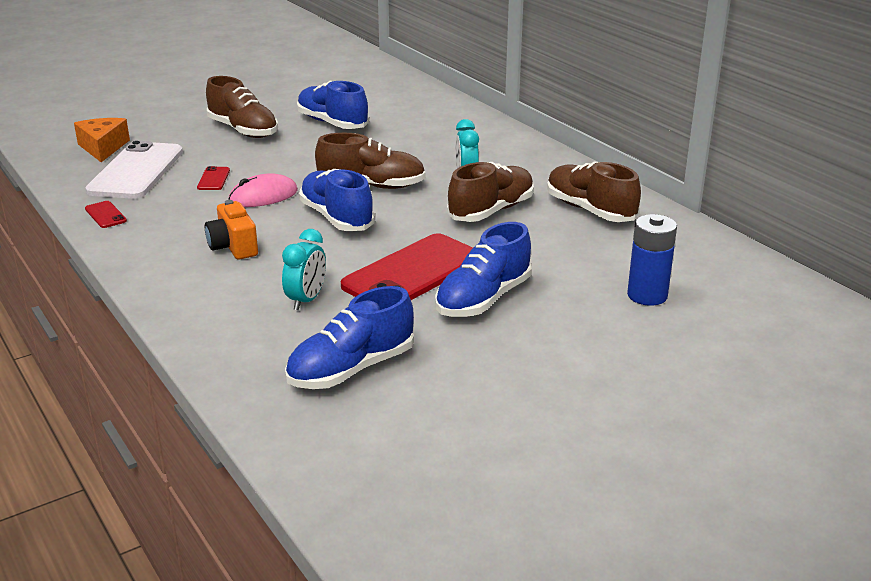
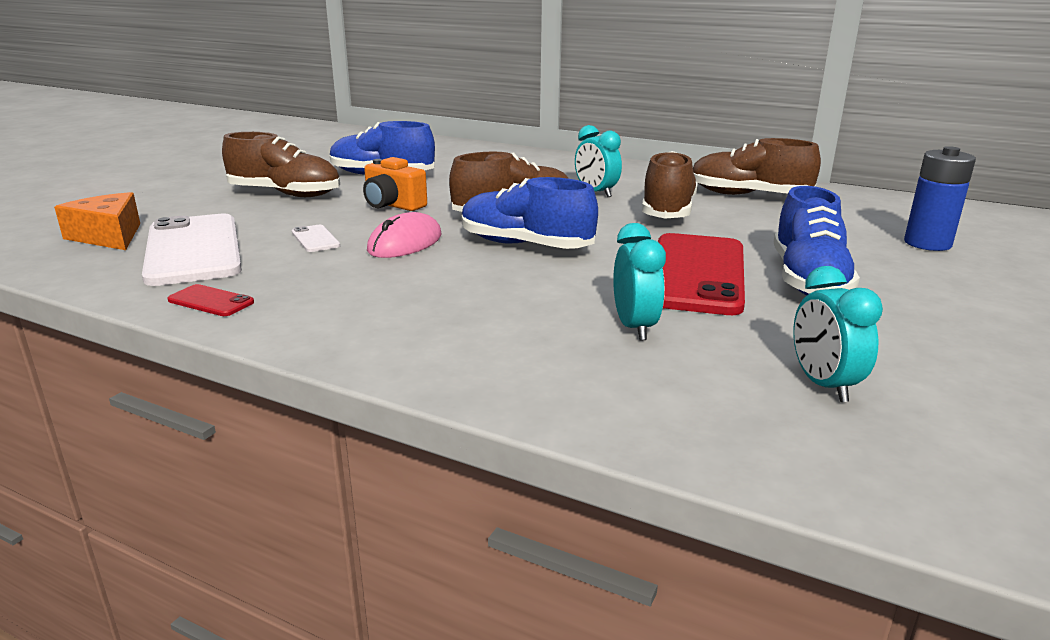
camera: 30 degrees left, 5 degrees down
(213, 179) = (315, 239): red phone -> white phone
(233, 247) = (449, 296): orange camera -> orange camera (392, 205)
(351, 369) = (823, 385): blue shoe -> turquoise clock

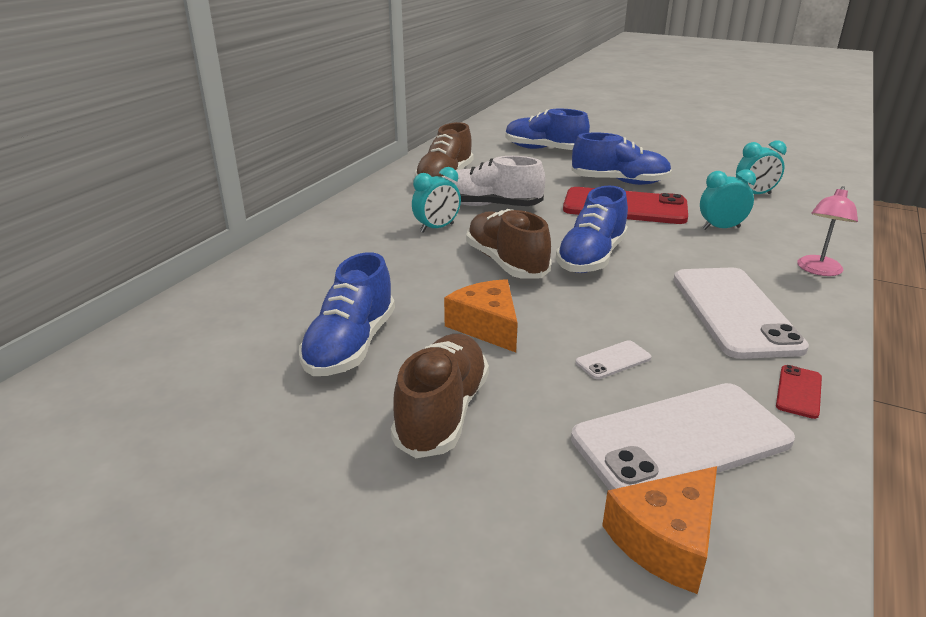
camera: 90 degrees left, 5 degrees up
(376, 297) = (734, 312): none -> white phone
(392, 205) = (487, 326): orange camera -> orange cheese
(405, 243) = (605, 309): pink mouse -> none
(477, 374) = (818, 270): none -> pink lamp
(667, 211) = (490, 206): brown shoe -> white shoe
(927, 243) = (544, 149): blue battery -> blue shoe

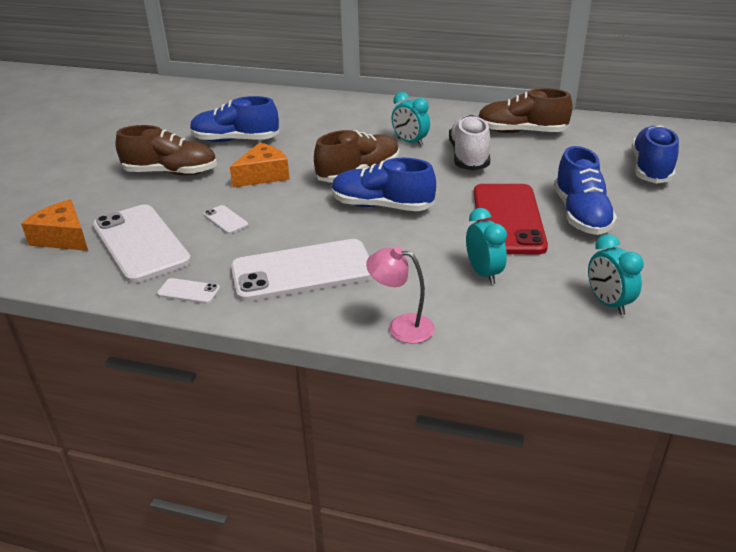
camera: 80 degrees right, 5 degrees up
(799, 392) = (188, 291): red phone -> white phone

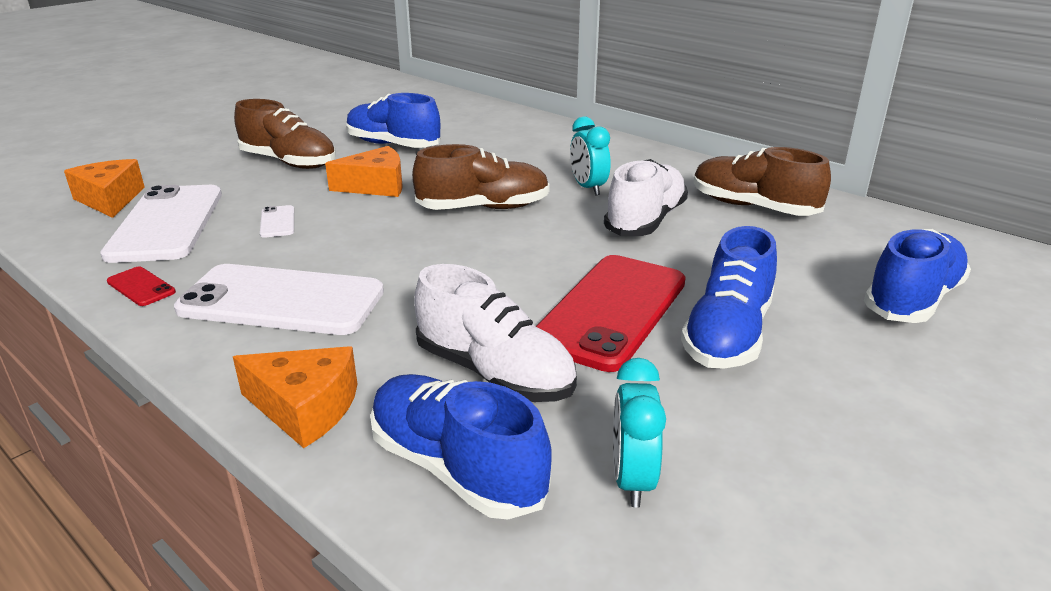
camera: 25 degrees right, 5 degrees down
(188, 291) = (141, 287): white phone -> red phone
(382, 206) = (465, 252): blue shoe -> blue shoe (456, 468)
(401, 327) = (305, 408): pink lamp -> orange cheese
(483, 273) = (494, 373): turquoise clock -> white shoe

